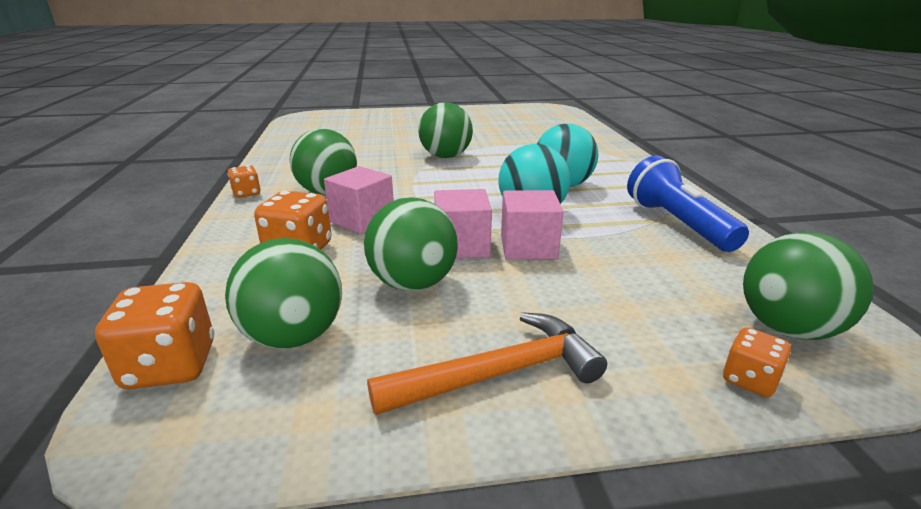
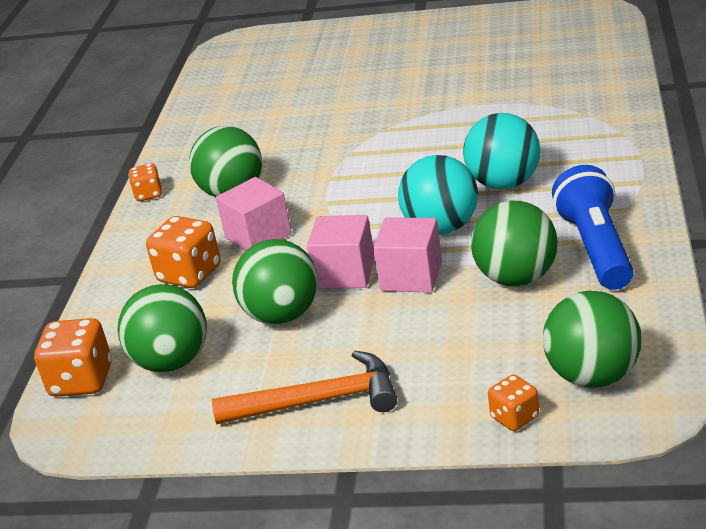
camera: 20 degrees right, 5 degrees up
(445, 156) = (387, 130): green ball -> green ball (517, 278)

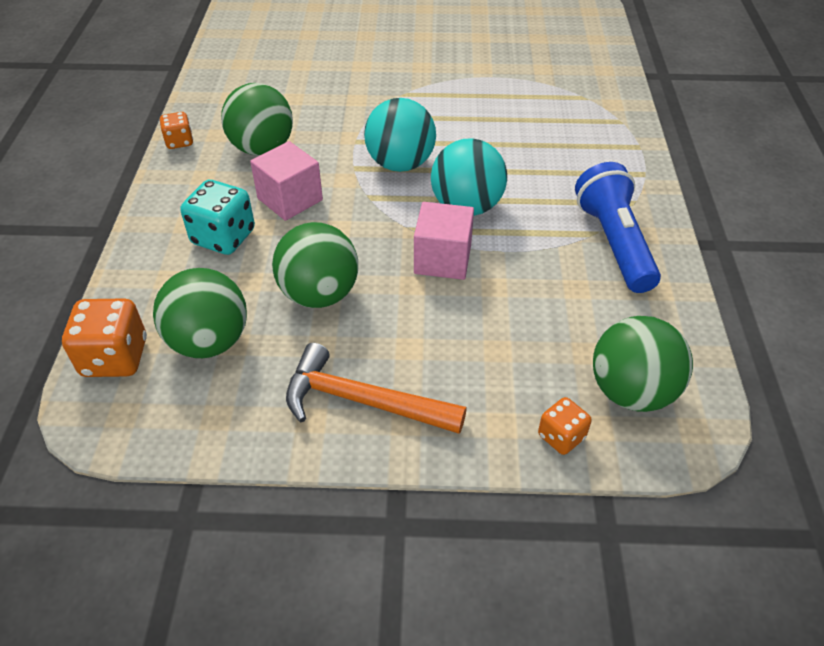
camera: 10 degrees left, 15 degrees up
(189, 274) = (223, 237): orange dice -> turquoise dice
(318, 401) = (362, 401): orange hammer -> orange hammer turned 150 degrees counterclockwise
(345, 273) = (378, 250): pink cube -> none
(504, 184) = (520, 163): turquoise ball -> turquoise ball (400, 164)
(517, 278) = (544, 270): green ball -> none

